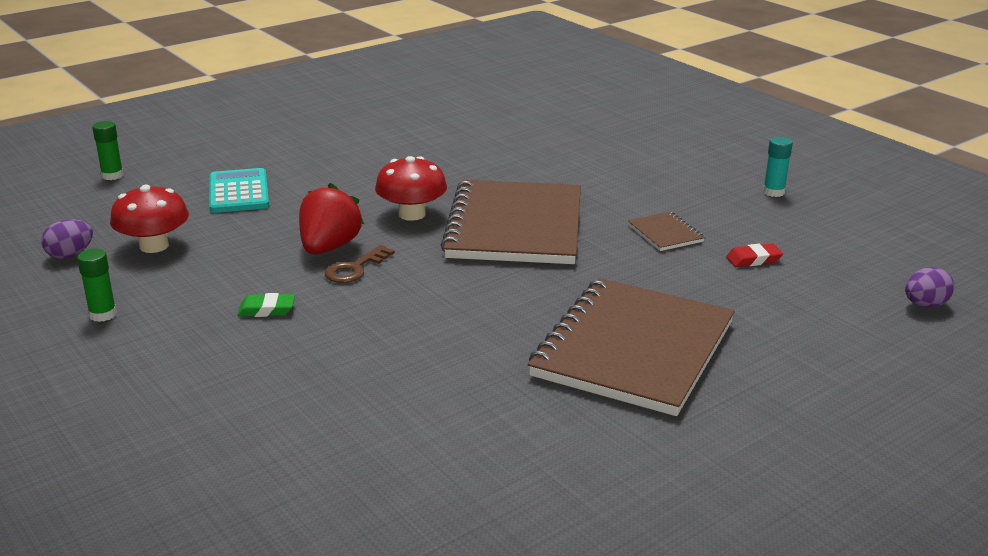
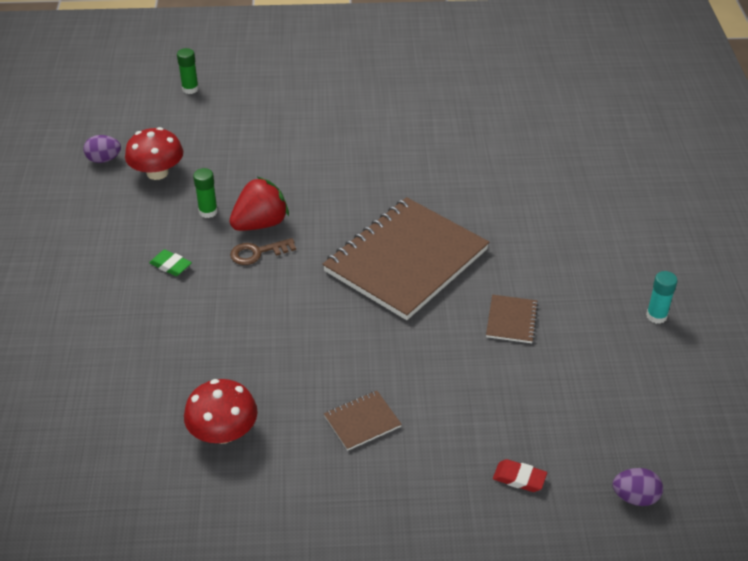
camera: 35 degrees right, 15 degrees up
(103, 314) = (78, 224): green glue stick -> green glue stick (208, 211)
(238, 192) = (253, 140): turquoise calculator -> none
(412, 214) = (346, 214): red mushroom -> red mushroom (223, 432)
(633, 349) = (362, 422): brown notebook -> brown notebook, size x0.41
(753, 259) = (550, 381): red eraser -> red eraser (519, 478)

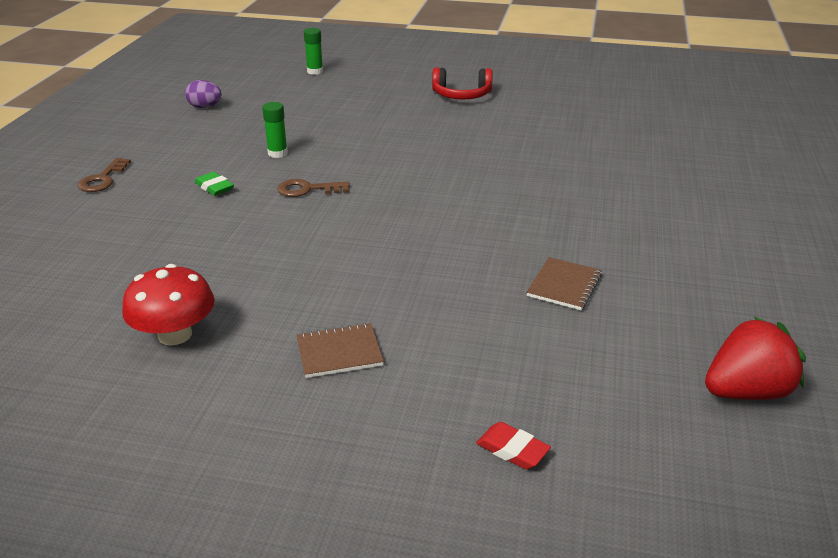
camera: 15 degrees right, 10 degrees down
(58, 274) = (103, 179): none -> brown key
(157, 173) = (247, 121): red mushroom -> none
(260, 224) = (324, 168): red strawberry -> red strawberry (746, 392)
(349, 102) = (461, 95): none -> red headphones
(406, 260) = (463, 217): brown notebook -> none
(635, 497) = (671, 505): purple egg -> none
(656, 316) = (752, 309): turquoise glue stick -> none

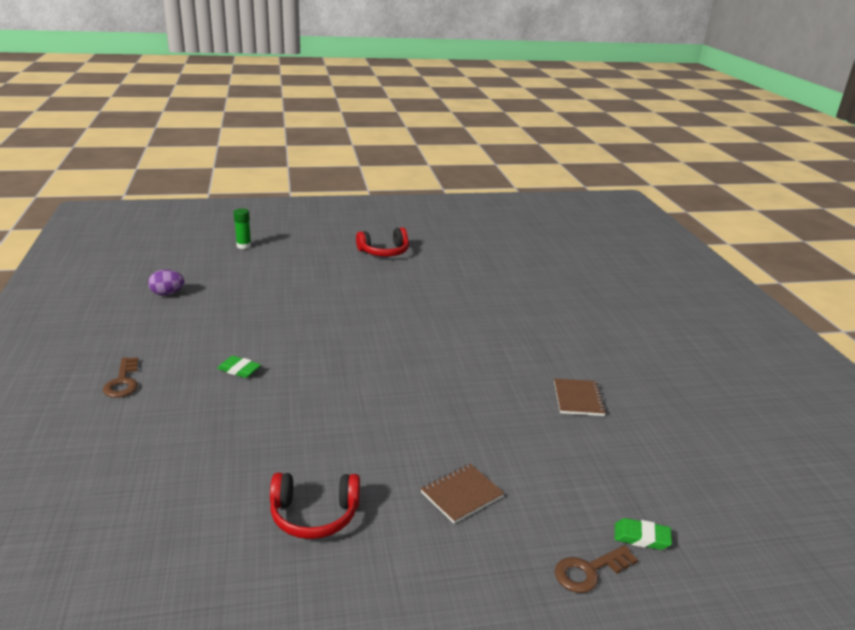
camera: 25 degrees left, 5 degrees down
(175, 334) = (314, 515): red mushroom -> red headphones
(277, 153) = (271, 328): green glue stick -> none
(308, 189) = (324, 357): brown key -> brown key (589, 571)
(512, 450) = (641, 537): red eraser -> green eraser
(746, 392) = (745, 451): red strawberry -> none

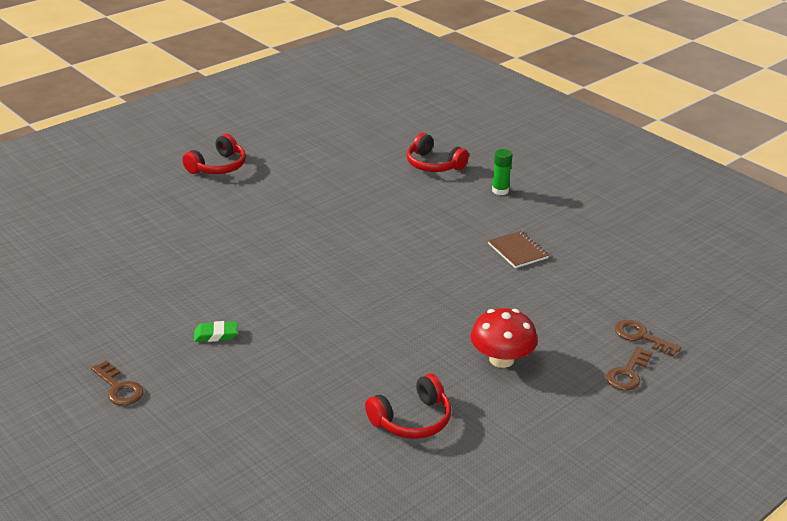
camera: 30 degrees left, 5 degrees up
(167, 293) = (46, 288): purple egg -> none
(244, 246) = (61, 208): green glue stick -> green glue stick (500, 191)
(461, 494) = (501, 359): brown notebook -> red mushroom
(566, 301) = (433, 164): none -> red headphones
(641, 537) = (641, 337): green eraser -> brown key

